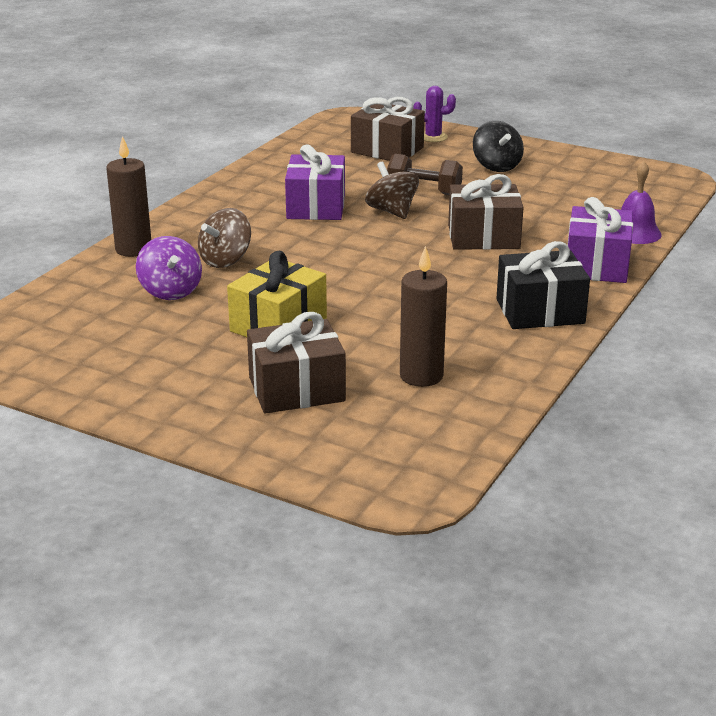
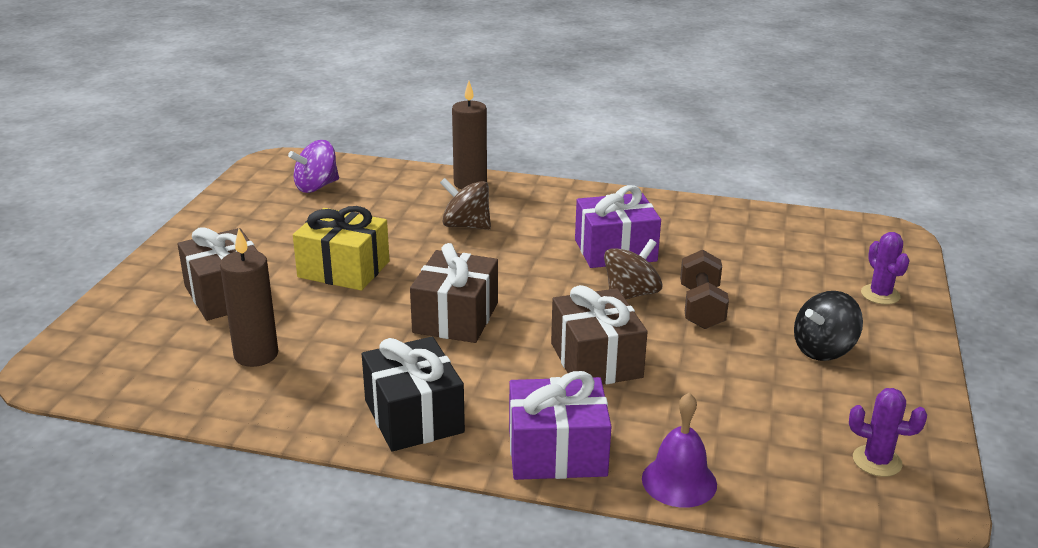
camera: 75 degrees right, 0 degrees up
(170, 291) = (395, 212): purple spinning top -> purple spinning top (316, 187)
(387, 150) = (808, 270): brown gift -> brown gift (456, 317)
(623, 177) = (877, 461): none -> purple cactus

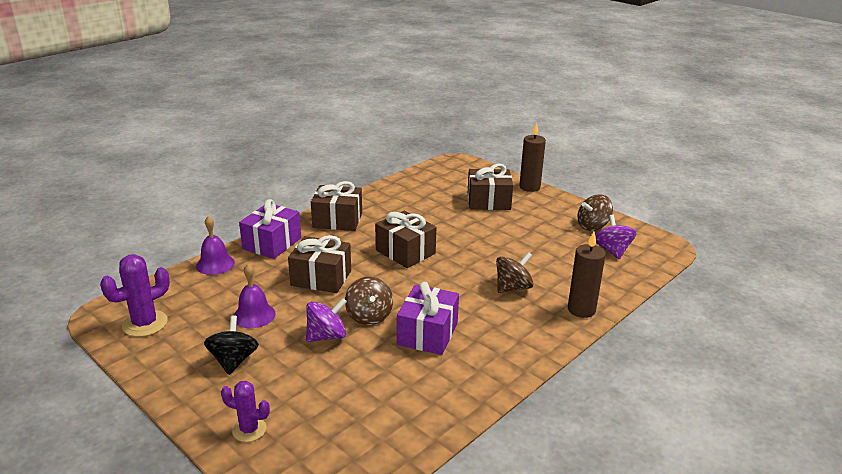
camera: 120 degrees right, 0 degrees up
(255, 207) = (593, 226): none -> brown spinning top
(256, 355) = (425, 198): brown candle -> brown candle (529, 187)
(344, 269) = (488, 234): yellow gift -> none
(414, 416) = (337, 220): black gift -> brown gift
(701, 307) = (327, 336): brown dumbbell -> purple spinning top
(737, 376) = (254, 315): none -> purple bell
(877, 461) = (145, 324): purple cactus -> purple cactus, size x1.55

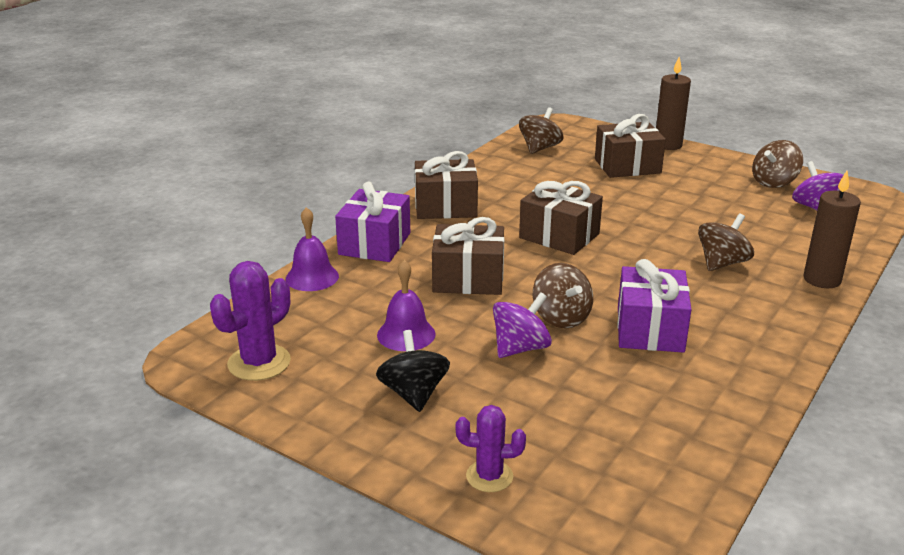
camera: 10 degrees left, 0 degrees up
(432, 180) = (539, 148): none -> brown spinning top

